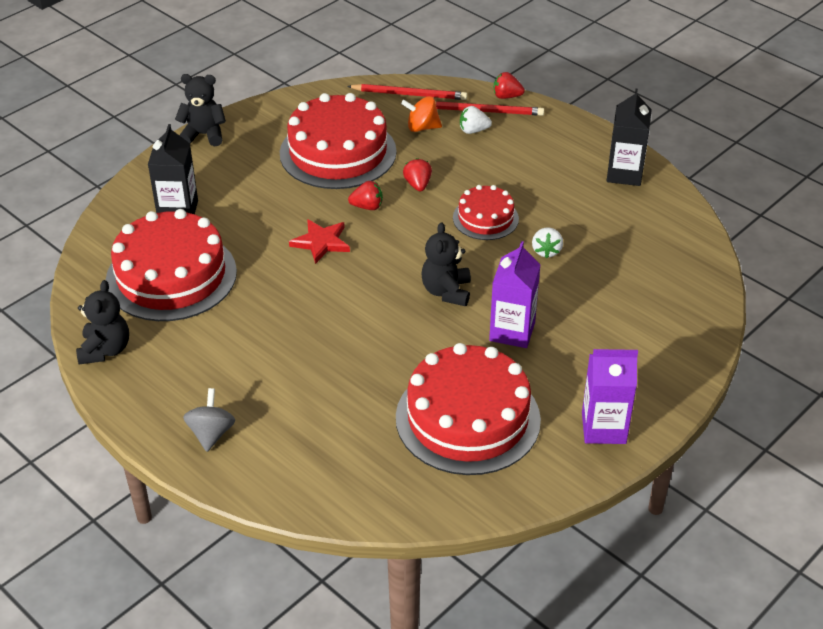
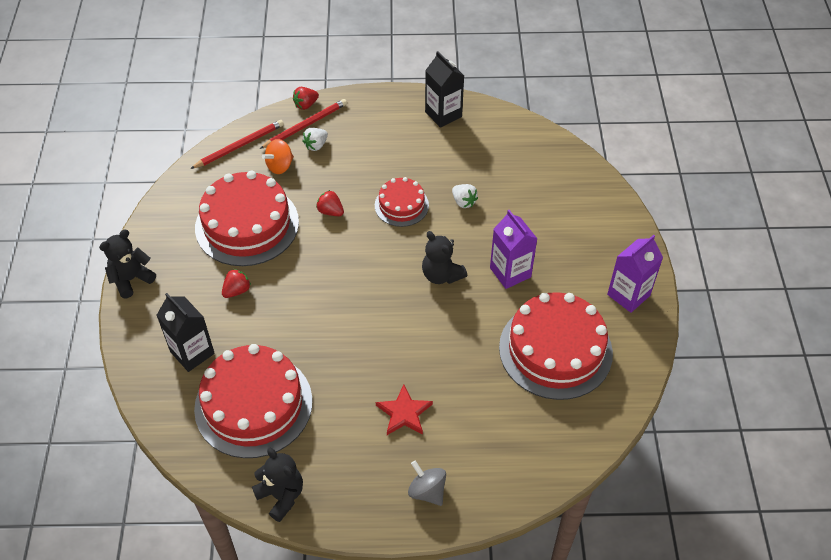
camera: 45 degrees left, 10 degrees up
(321, 242) = (322, 300): red star -> red star (404, 413)
(367, 207) = (318, 251): red strawberry -> red strawberry (237, 290)

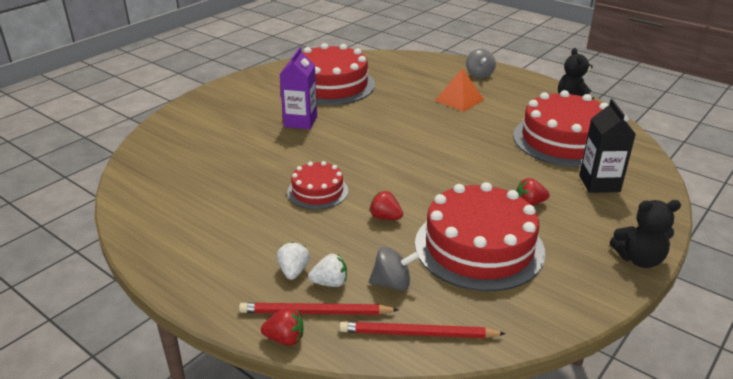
camera: 140 degrees left, 20 degrees down
(280, 166) = (392, 283): orange spinning top -> grey spinning top
(330, 211) = (385, 217): red strawberry -> red strawberry turned 135 degrees clockwise
(404, 413) = (459, 100): red star -> orange pyramid
(441, 275) = (349, 140): black teddy bear -> none
(443, 114) = (168, 240): black carton -> none
(463, 202) = (266, 169): white strawberry -> white strawberry (293, 271)
(628, 295) = (249, 85): purple carton -> none

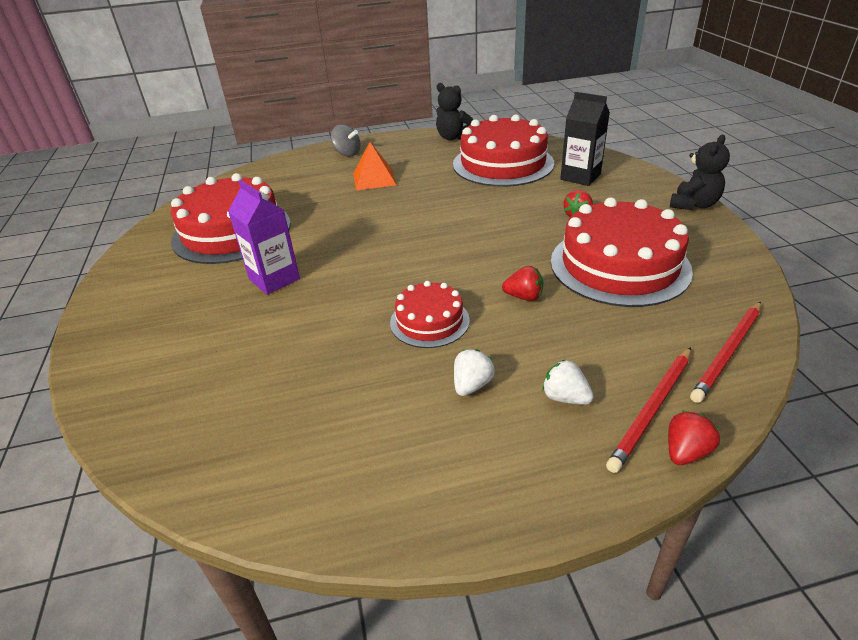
camera: 50 degrees left, 5 degrees up
(330, 283) = (607, 378): white strawberry -> white strawberry (472, 385)
(385, 217) = (524, 297): red strawberry -> red strawberry turned 150 degrees counterclockwise
(392, 283) = (638, 336): grey spinning top -> none

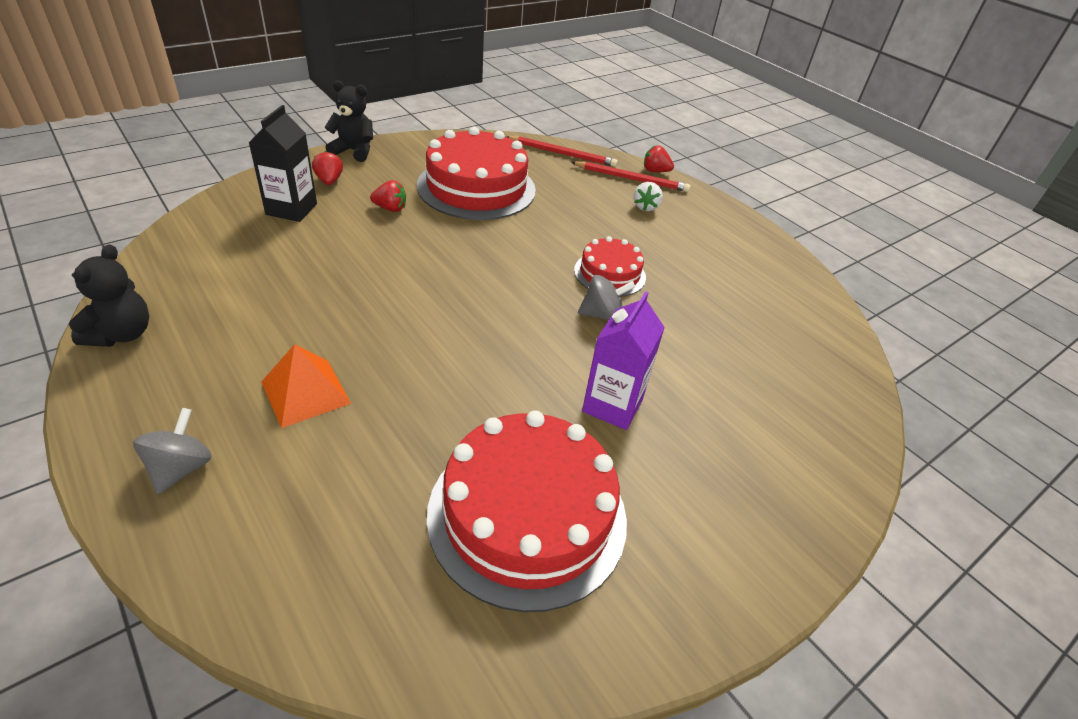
camera: 120 degrees left, 5 degrees up
(372, 300) = (602, 314): none -> grey spinning top
(472, 385) = (663, 243): white strawberry -> none
(503, 164) = (247, 268): red cake -> none
(524, 297) = (547, 229): red strawberry -> red strawberry (329, 181)

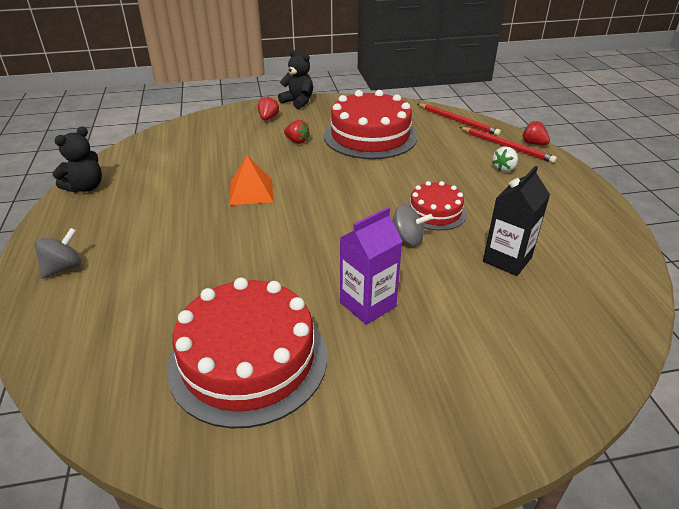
camera: 30 degrees right, 5 degrees down
(291, 209) = (231, 132): black carton -> black carton (507, 259)
(305, 392) = (161, 243): orange pyramid -> orange pyramid (251, 191)

